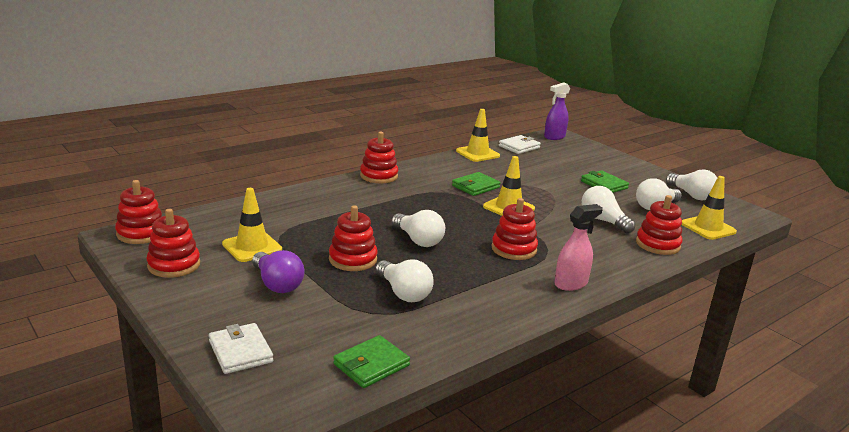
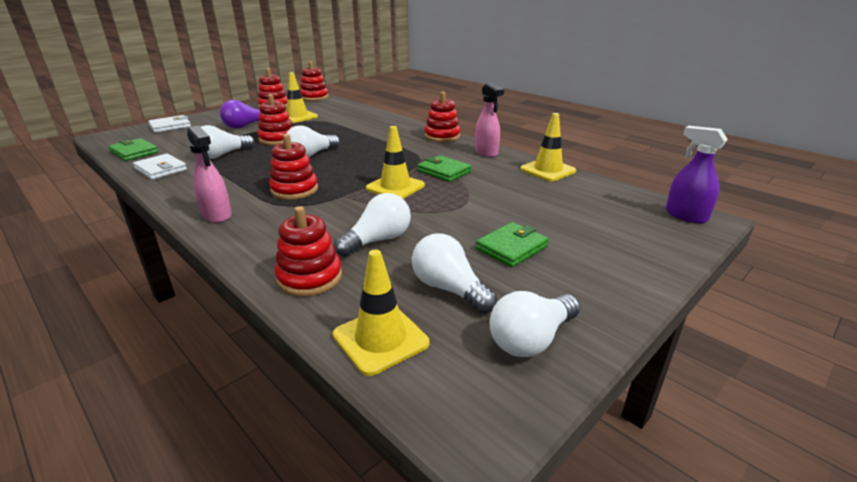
camera: 85 degrees right, 5 degrees up
(431, 166) = (486, 152): none -> pink spray bottle
(519, 147) = (603, 192): white wallet -> white wallet (161, 169)

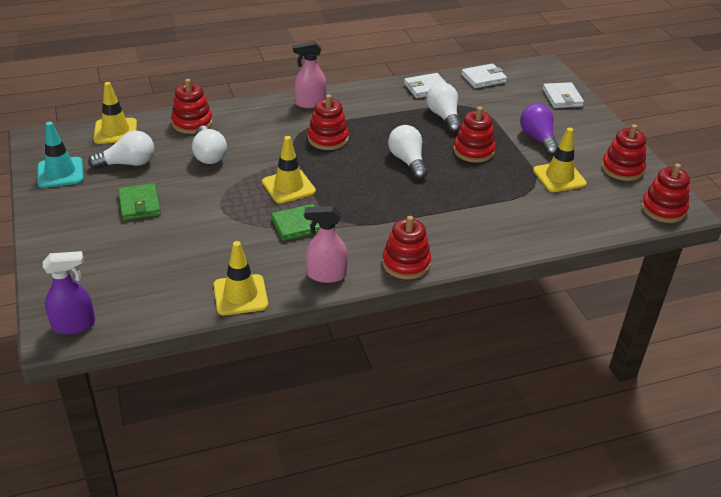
camera: 115 degrees right, 10 degrees up
(134, 152) = (483, 78): green wallet -> white wallet
(531, 339) = (60, 173): white light bulb -> turquoise traffic cone

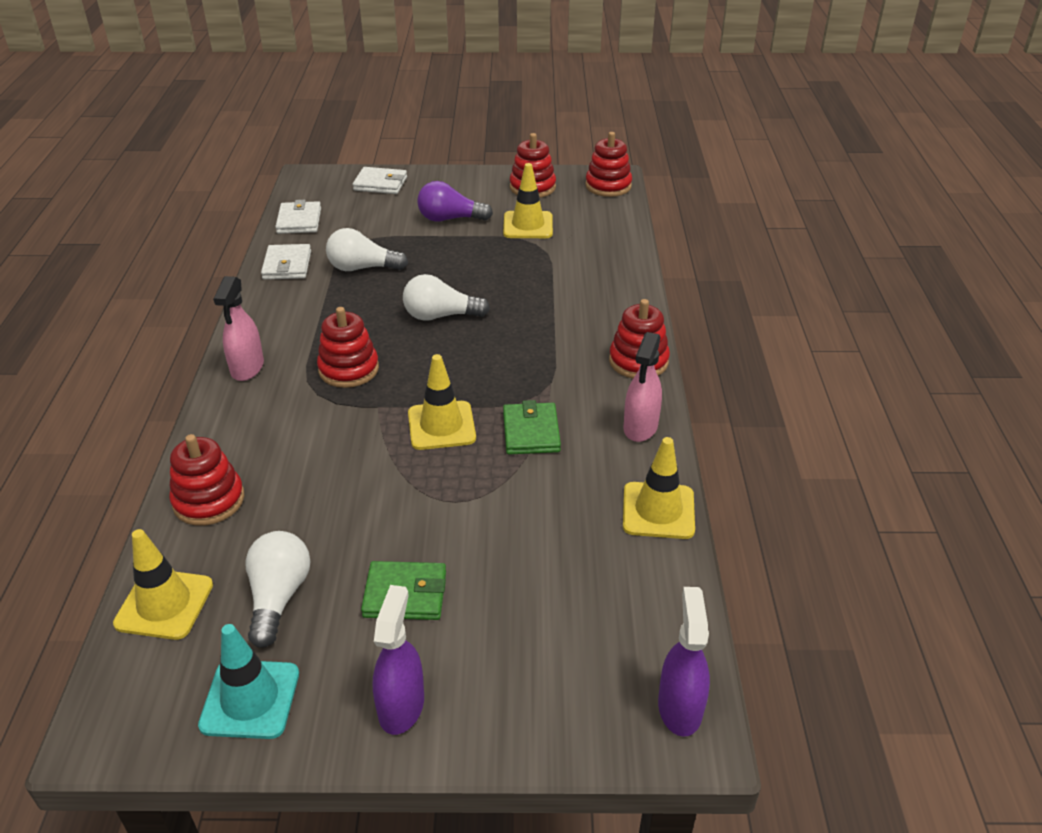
camera: 70 degrees left, 0 degrees up
(62, 220) = (401, 706): none -> purple spray bottle
(209, 155) = (314, 494): white light bulb -> none
(473, 151) = (447, 265): red stacking toy -> none

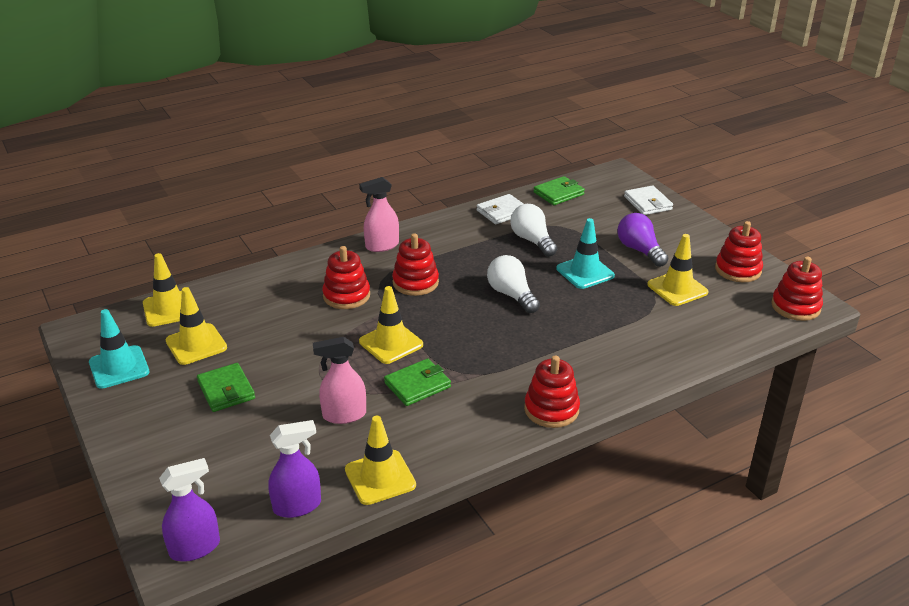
camera: 60 degrees right, 5 degrees down
(209, 500) = (256, 286): red stacking toy -> red stacking toy (346, 296)
(278, 597) = (196, 344): white light bulb -> yellow traffic cone
(299, 221) = (558, 193): white wallet -> green wallet
(401, 706) = (139, 424): purple spray bottle -> purple spray bottle (297, 506)
(450, 260) = (585, 272): none -> turquoise traffic cone
(640, 427) = (468, 437): pink spray bottle -> pink spray bottle (344, 415)

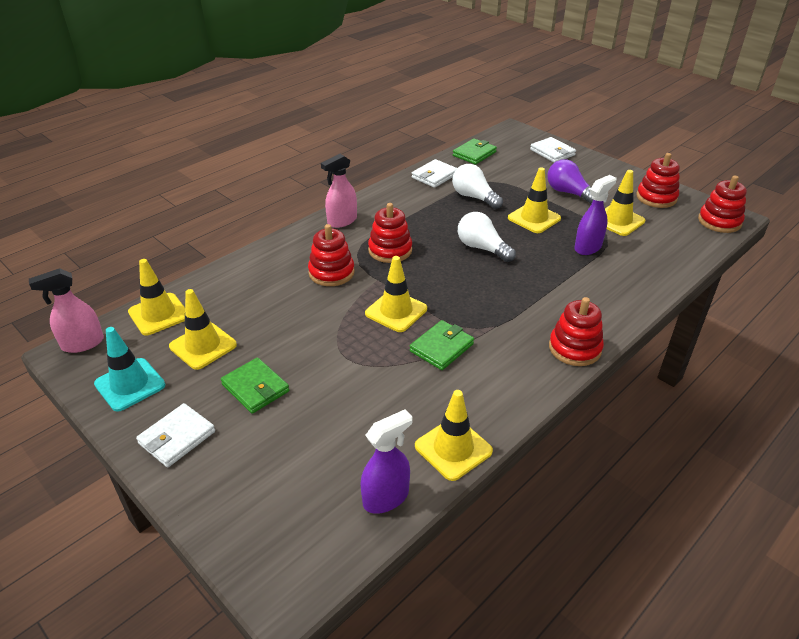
camera: 15 degrees left, 5 degrees up
(140, 420) = (177, 437): none -> white wallet
(195, 548) = (300, 570): purple spray bottle -> purple spray bottle (588, 247)
(344, 415) = (386, 391): pink spray bottle -> pink spray bottle (82, 343)
(585, 272) = (534, 218): turquoise traffic cone -> yellow traffic cone

